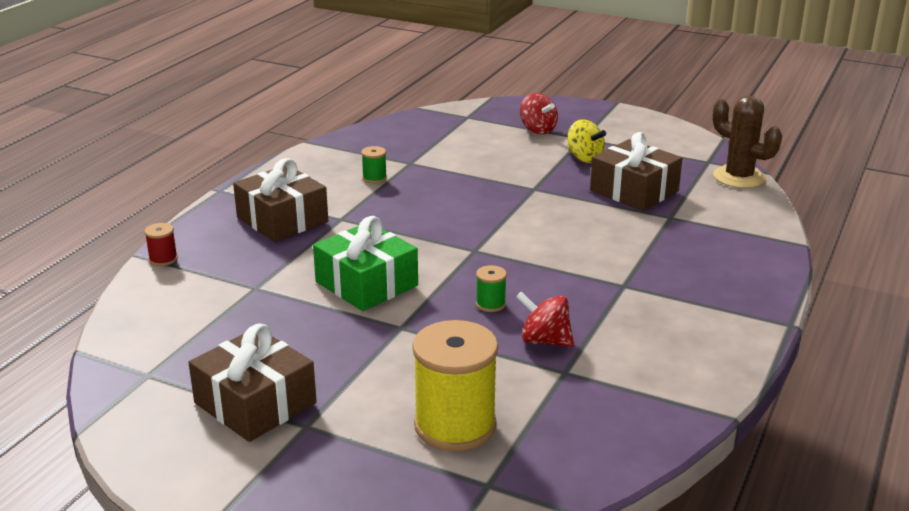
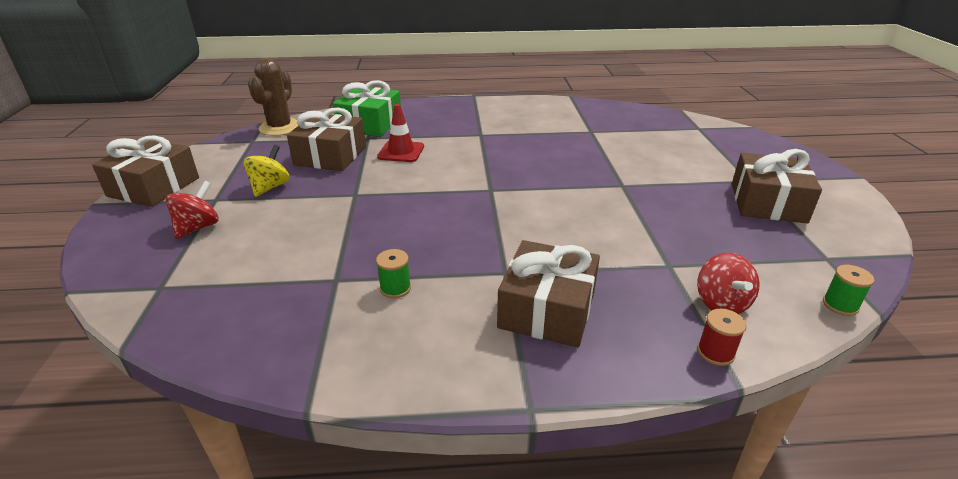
camera: 120 degrees left, 5 degrees up
(367, 284) = (593, 215): green gift -> green gift (370, 124)
(455, 426) = (677, 144): yellow spool -> none
(490, 304) = (555, 165): green spool -> green spool (840, 305)
(544, 341) = (571, 141): red spinning top -> red spinning top (721, 303)
(612, 226) = (401, 152): none -> red traffic cone
(629, 119) = (154, 187): none -> brown gift

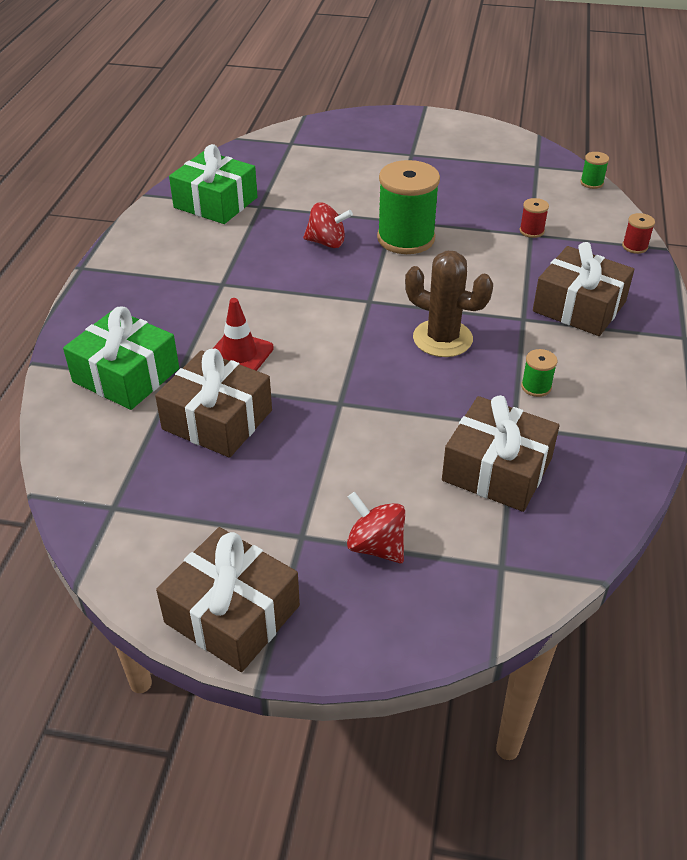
camera: 75 degrees left, 10 degrees up
(270, 187) = (289, 480): yellow spinning top -> none
(280, 128) = (76, 474): brown cactus -> brown cactus (442, 338)
(580, 117) = (215, 202): none -> green gift
(596, 194) = (406, 238): none -> green spool
(675, 265) = (531, 231): none -> red spool
(721, 303) = (583, 227): red spinning top -> red spinning top (327, 242)
(768, 203) = (452, 160): brown gift -> brown gift (497, 469)

